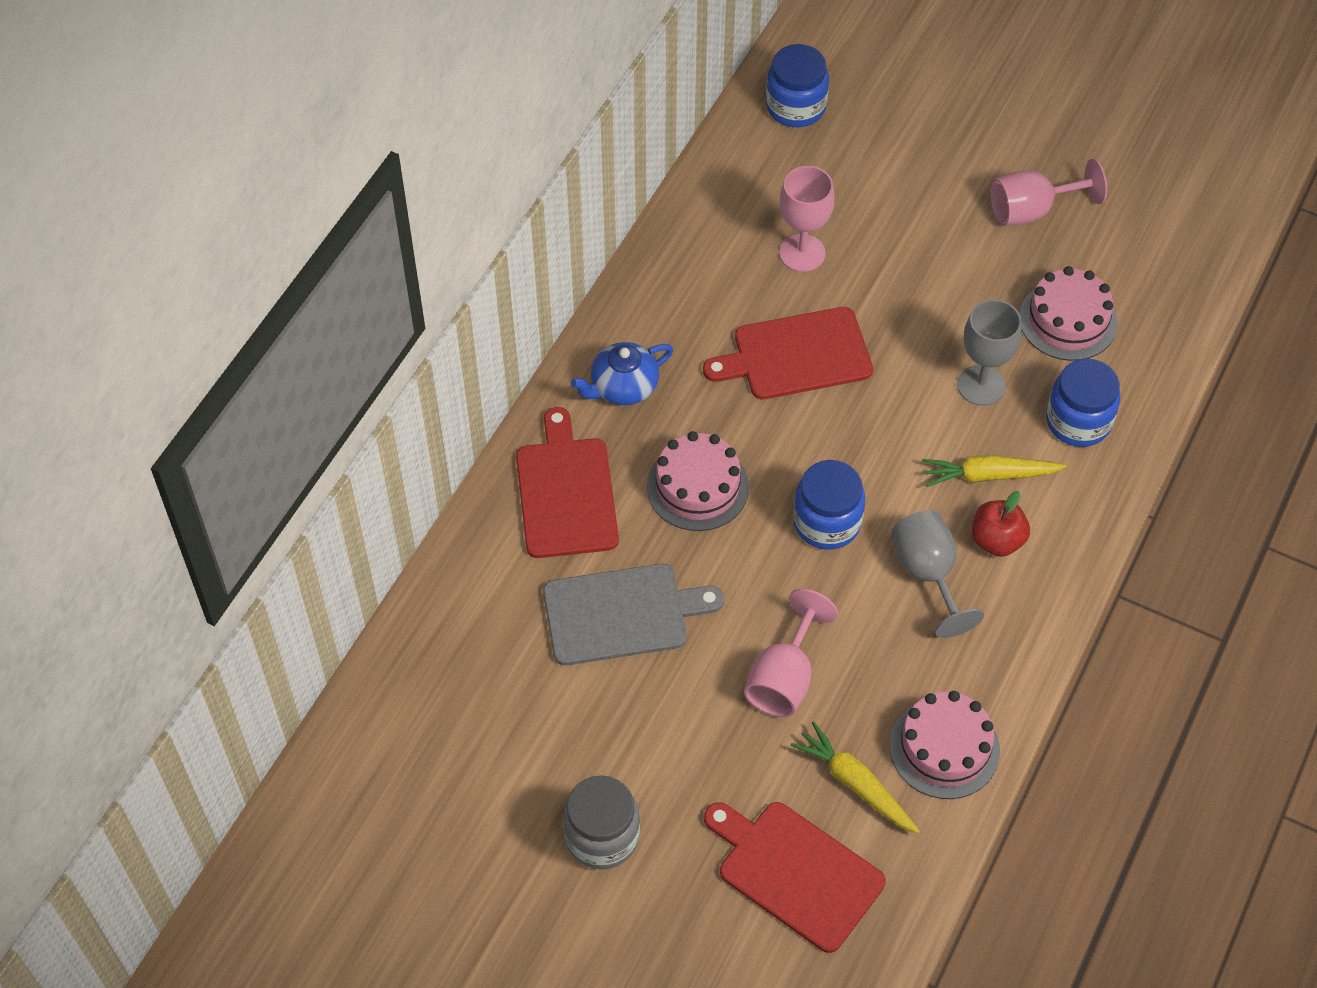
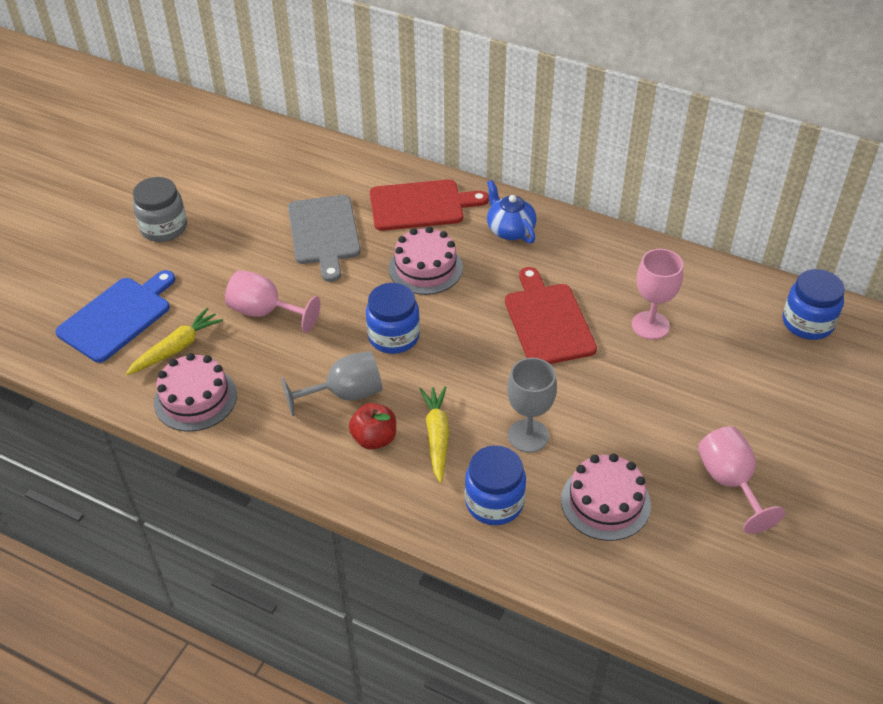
camera: 90 degrees right, 10 degrees down
(795, 872) = (117, 317): red cutting board -> blue cutting board

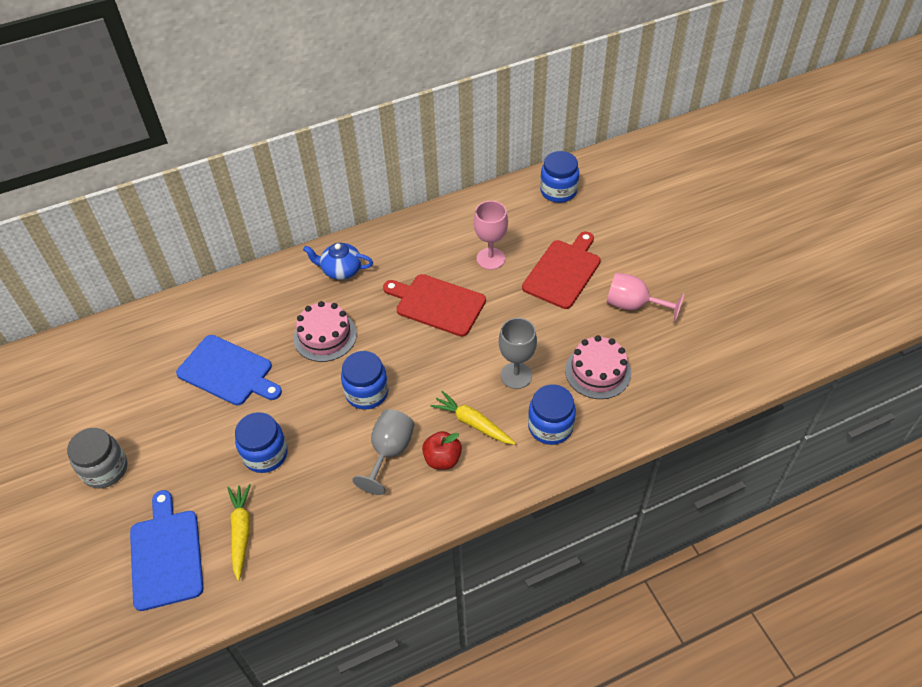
camera: 50 degrees left, 5 degrees up
(195, 398) = (303, 547): pink cake -> none
(265, 312) = (265, 454): pink goblet -> blue jar
(324, 233) = (228, 371): grey cutting board -> blue cutting board
(421, 205) = (265, 301): red cutting board -> red cutting board (563, 271)

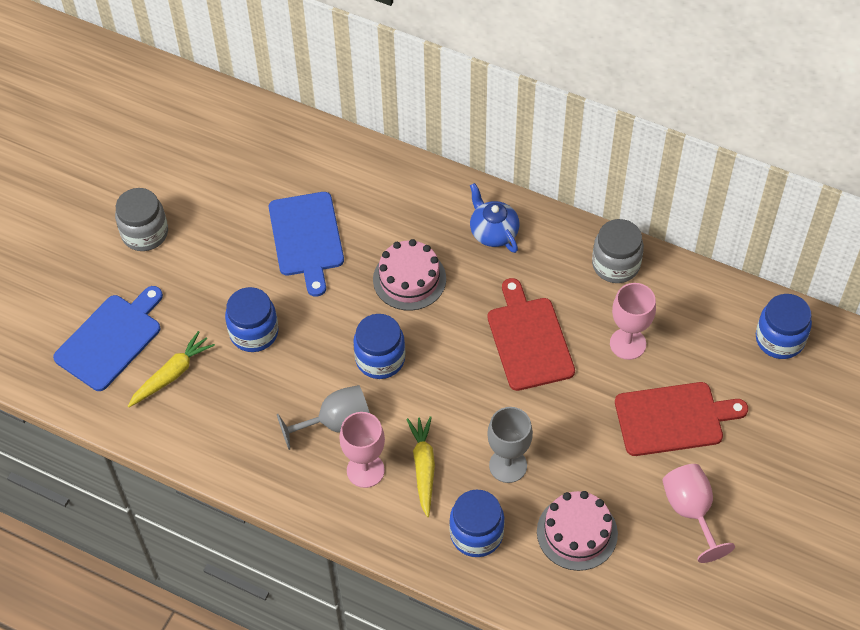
camera: 50 degrees right, 5 degrees up
(431, 228) = (615, 265): none -> grey jar
(442, 459) = (365, 470): red apple -> pink goblet

